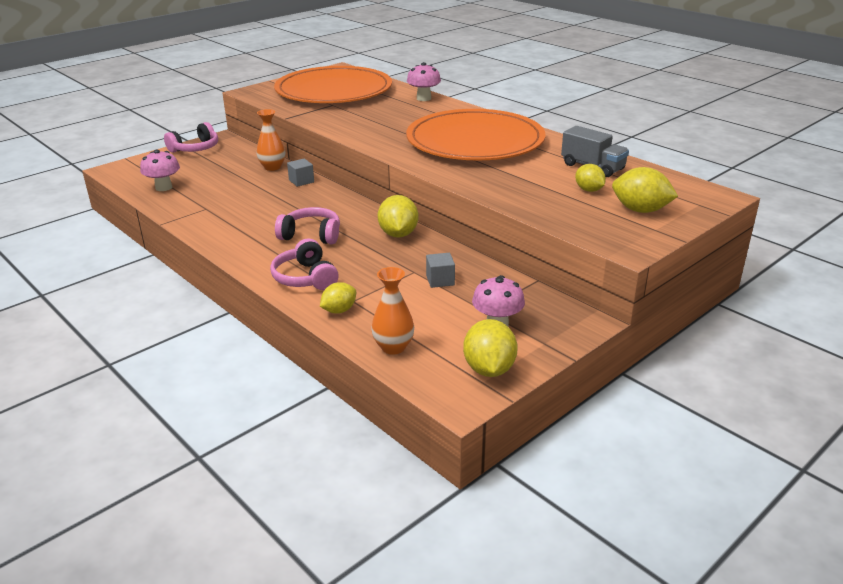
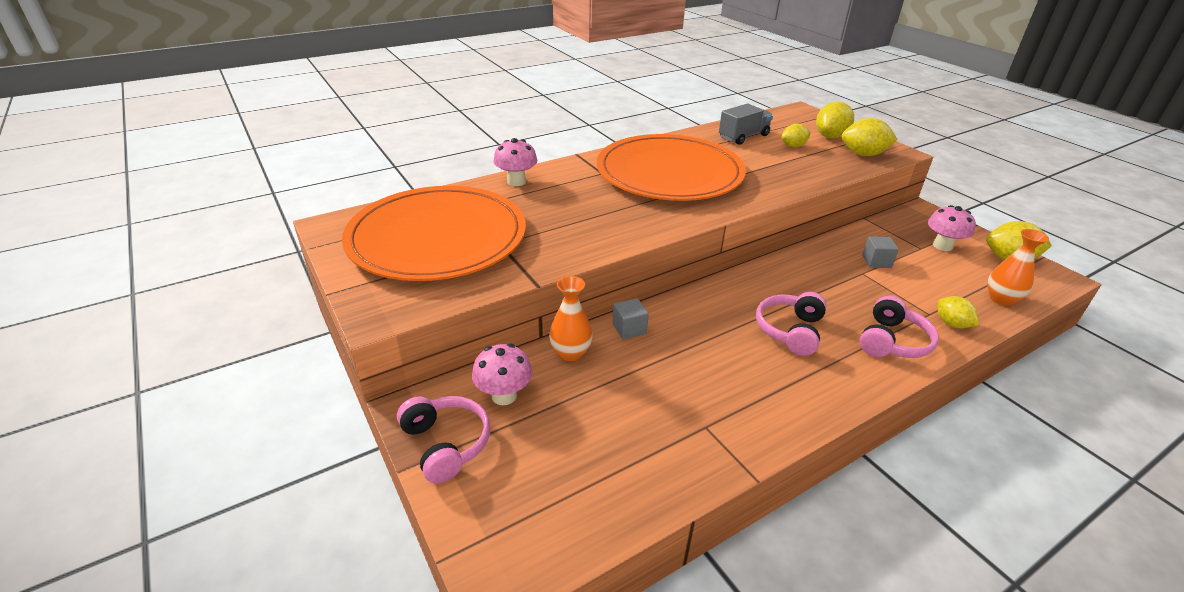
camera: 80 degrees left, 5 degrees up
(163, 187) = (614, 484): pink mushroom -> pink mushroom (504, 395)
(305, 278) = (892, 341): pink headphones -> pink headphones turned 45 degrees counterclockwise
(398, 234) = (784, 272): yellow lemon -> yellow lemon (863, 154)

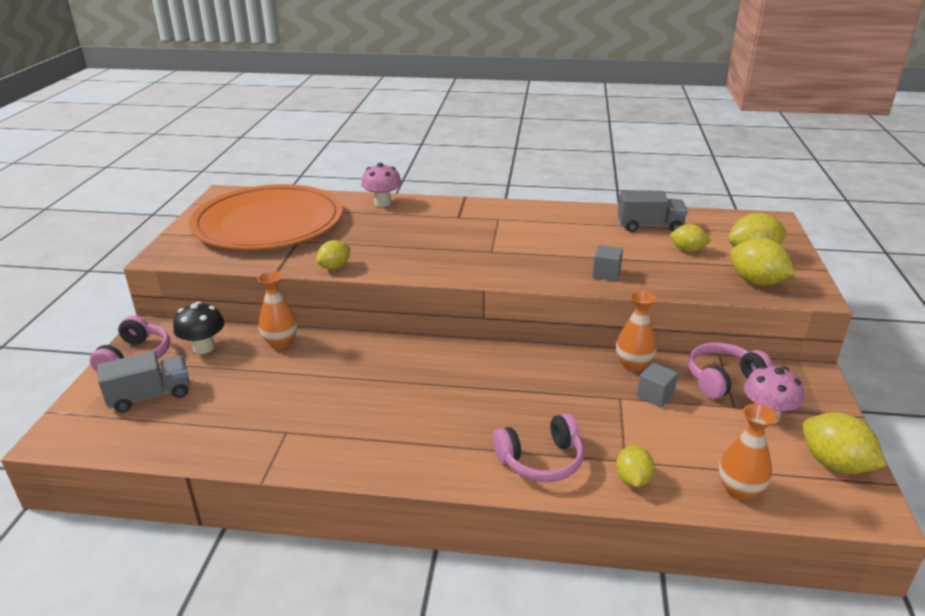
camera: 40 degrees right, 5 degrees down
(504, 395) = (204, 347): pink mushroom -> black mushroom
(529, 472) = (150, 396): none -> grey truck
(579, 254) = (334, 267): none -> yellow lemon
(629, 329) = (343, 346): grey cube -> grey cube (606, 273)
(669, 173) = (514, 234): orange plate -> none
(790, 331) = (462, 407): pink headphones -> pink headphones (723, 379)
(834, 246) = (633, 365): none -> orange vase

